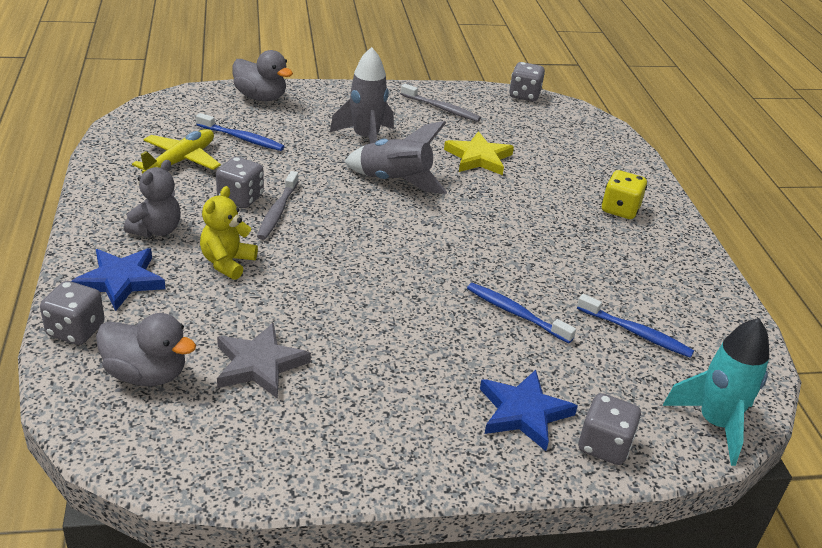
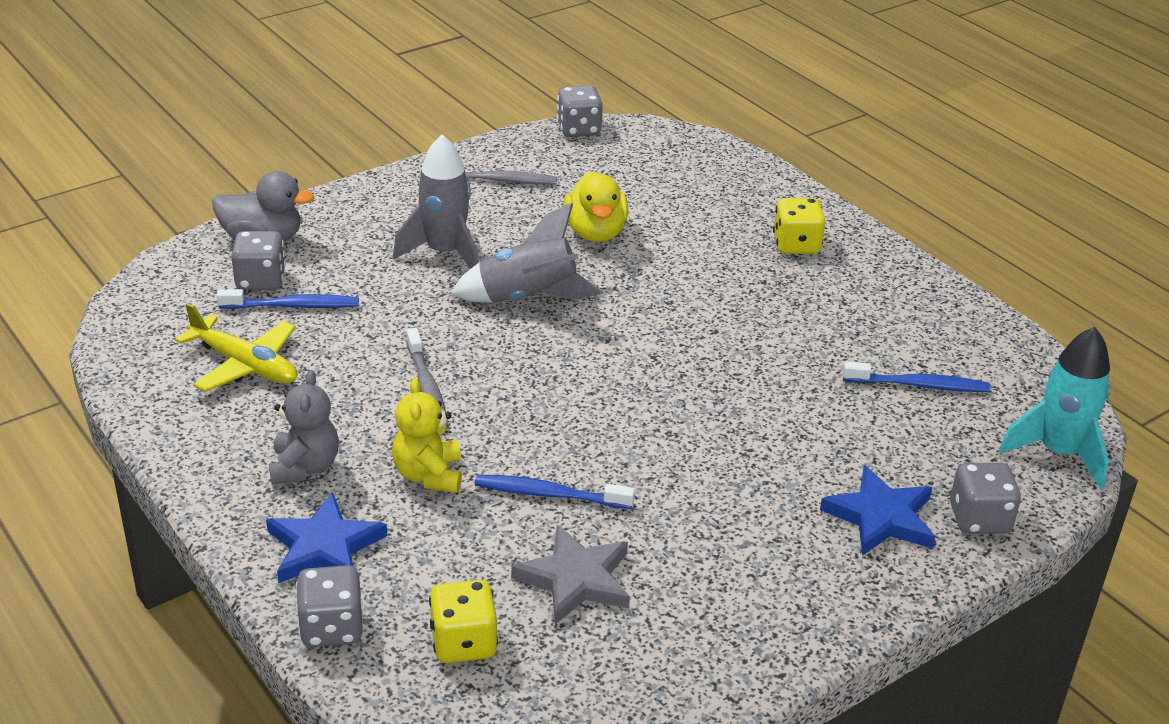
camera: 25 degrees left, 0 degrees up
(146, 374) = (463, 643): grey duck -> yellow dice
(180, 161) = (245, 365): yellow plane -> yellow plane turned 120 degrees clockwise
(240, 198) = (367, 387): grey dice -> grey dice (260, 280)
(478, 158) = (595, 233): yellow star -> yellow duck
(516, 313) = (787, 411): blue toothbrush -> blue toothbrush (549, 494)

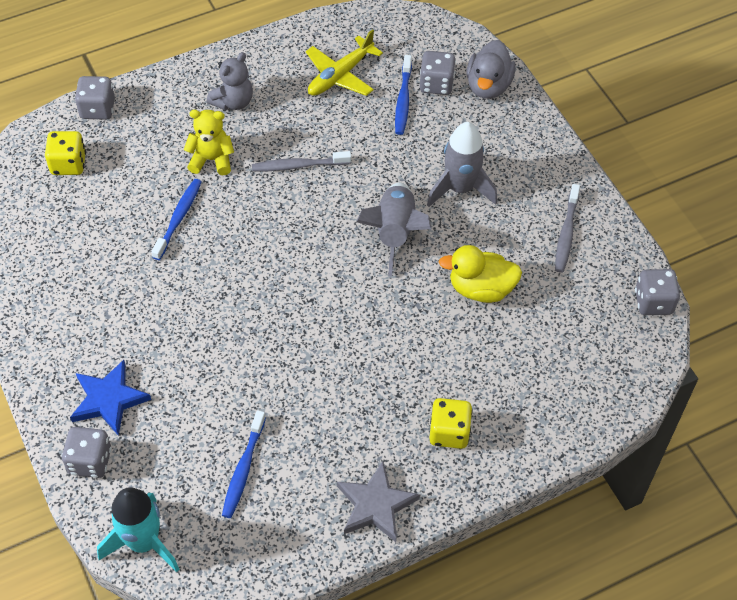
camera: 100 degrees right, 20 degrees up
(304, 467) = (233, 102): grey teddy bear -> grey teddy bear turned 60 degrees counterclockwise
(324, 547) = (161, 108): blue star -> none
(575, 579) = (101, 221): grey star -> grey star (375, 505)

